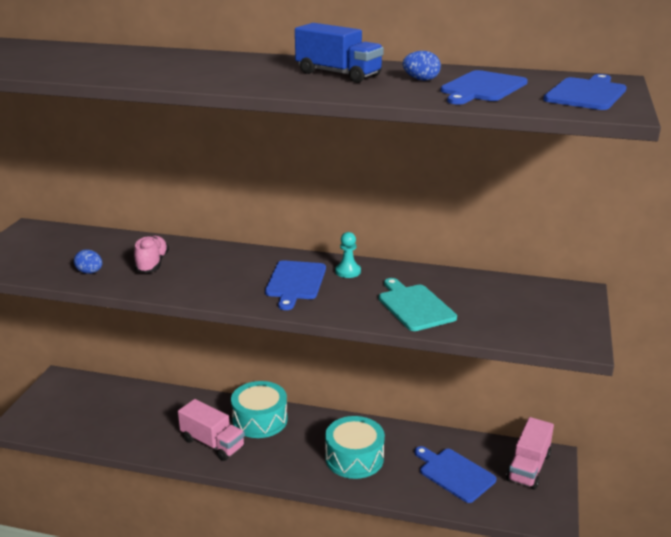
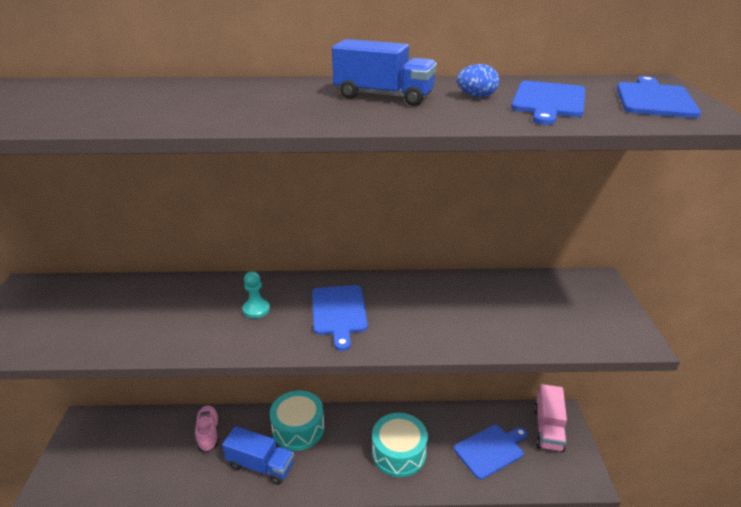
camera: 15 degrees left, 5 degrees up
(90, 272) = (111, 336): blue egg -> none
(152, 264) = (179, 313): pink shoe -> pink shoe (208, 433)
(212, 443) = (261, 465): pink truck -> blue truck
(348, 271) = (384, 290): turquoise pawn -> turquoise pawn (256, 309)
(414, 306) = (467, 322): turquoise cutting board -> none
(454, 473) = (491, 450): blue cutting board -> blue cutting board turned 120 degrees clockwise

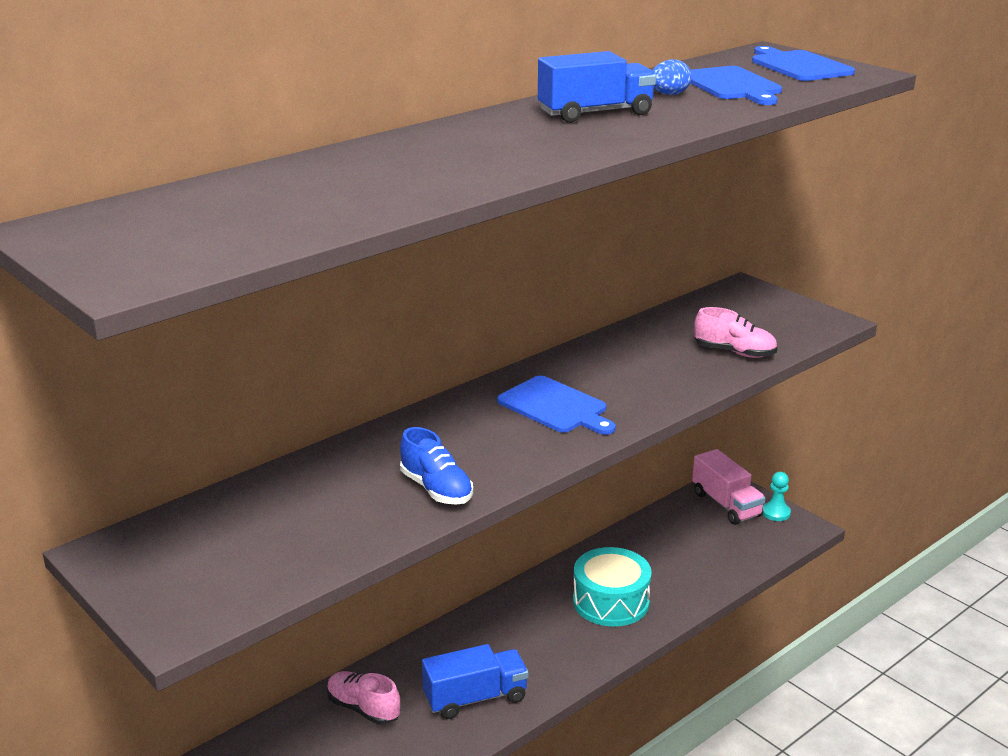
camera: 40 degrees left, 5 degrees down
(193, 334) = (436, 489): none -> blue shoe
(256, 309) = (464, 441): turquoise pawn -> turquoise pawn (776, 513)
(298, 428) = (470, 642): turquoise drum -> none
(491, 450) = (695, 550): blue cutting board -> none
(517, 330) = (734, 352): none -> pink shoe

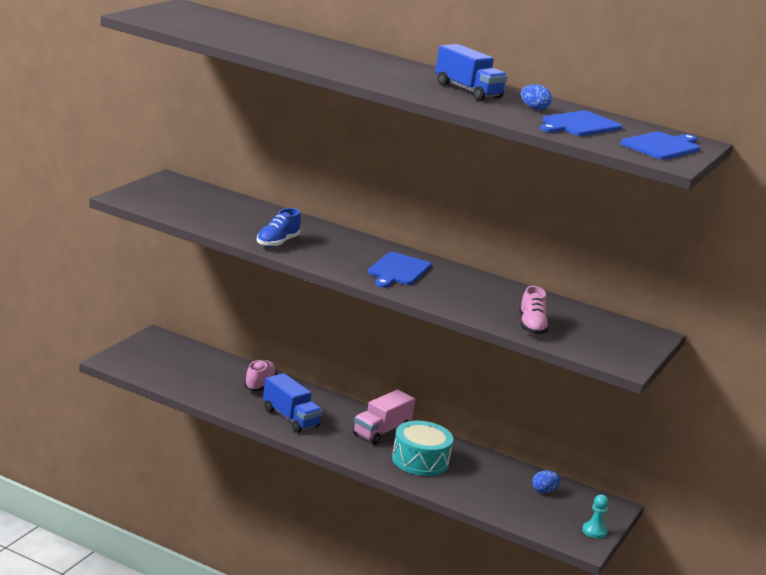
camera: 65 degrees right, 5 degrees down
(690, 523) = (544, 491): none -> blue egg
(726, 504) = (585, 507): pink truck -> pink truck (381, 432)

